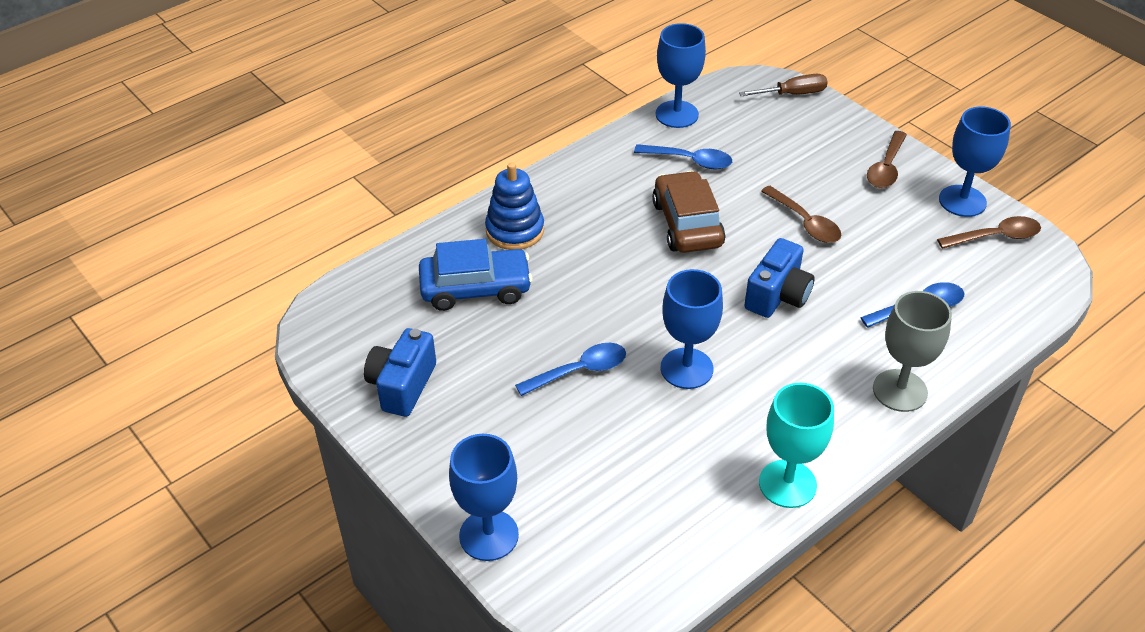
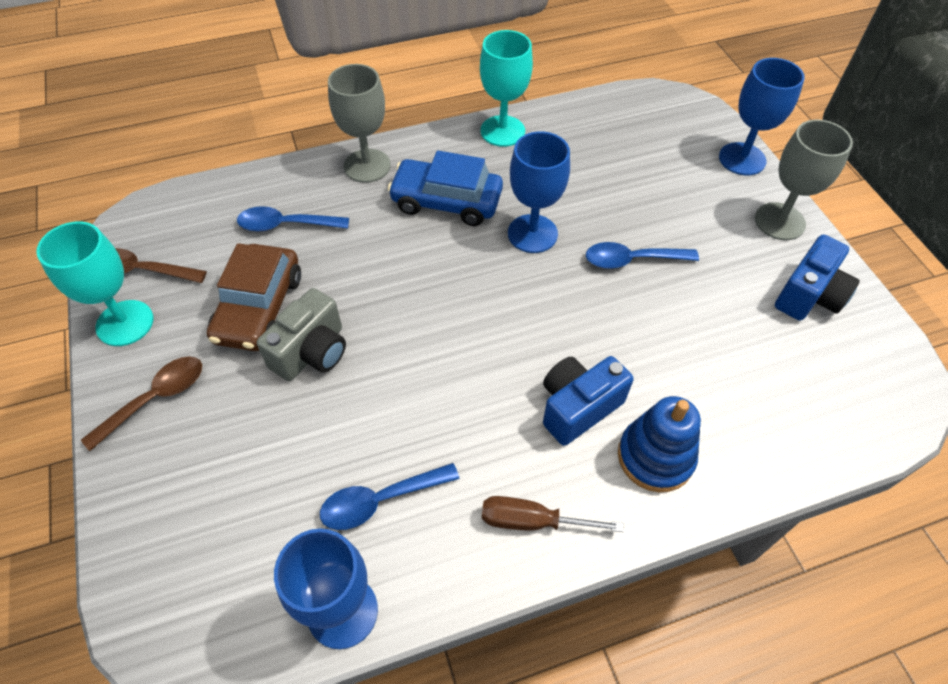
camera: 160 degrees left, 10 degrees up
(436, 460) = (779, 221): none -> grey goblet
(475, 288) = (719, 385): blue car -> blue car (446, 201)
(687, 224) = (443, 395): brown car -> brown car (259, 308)
(690, 161) = (380, 501): blue spoon -> blue spoon turned 60 degrees counterclockwise
(778, 296) = (404, 276): blue camera -> blue camera (578, 407)
(792, 94) = (146, 591): brown screwdriver -> brown screwdriver (533, 521)
(805, 222) = (312, 352): brown spoon -> grey camera
(962, 201) = (125, 323): blue goblet -> turquoise goblet

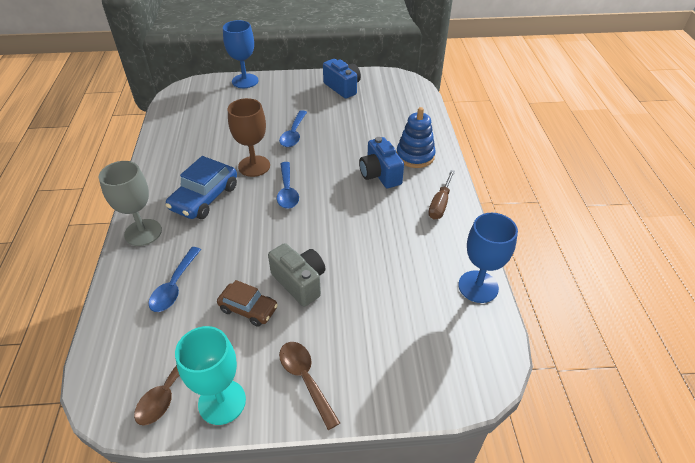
camera: 75 degrees left, 10 degrees down
(259, 308) = (248, 309): brown car -> brown car, size x0.64
(380, 501) = (416, 262): blue spoon -> blue spoon (287, 191)
(502, 131) = (157, 161): turquoise goblet -> none
(532, 234) = (254, 166): blue goblet -> brown goblet
(779, 221) = (294, 82): grey goblet -> none

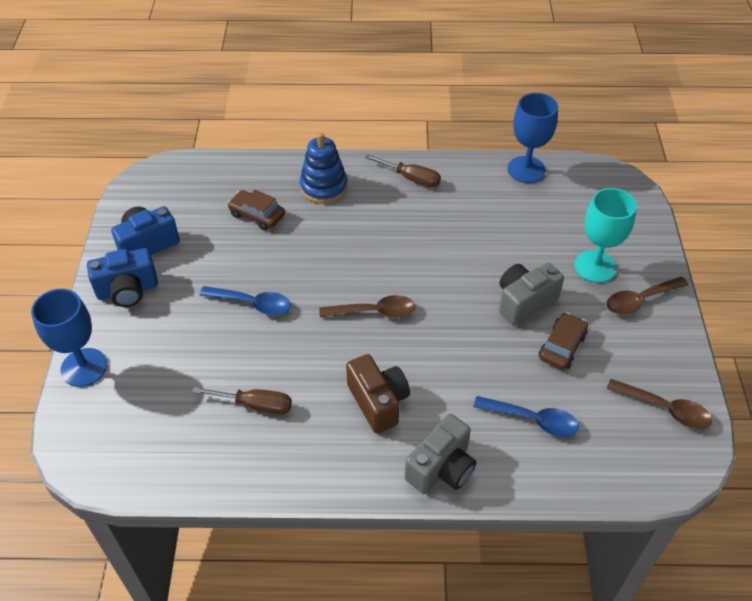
camera: 85 degrees left, 5 degrees up
(143, 232) = (441, 468): grey goblet -> grey camera
(205, 198) = (378, 402): blue car -> brown camera
(210, 144) = (255, 405): none -> brown screwdriver
(222, 402) = (672, 364): turquoise goblet -> turquoise goblet (595, 266)
(254, 166) = (318, 348): brown goblet -> none
(287, 191) = (374, 312): blue spoon -> brown spoon
(377, 127) = (257, 215): none -> brown car
(380, 174) = (354, 222): blue camera -> blue camera (128, 290)

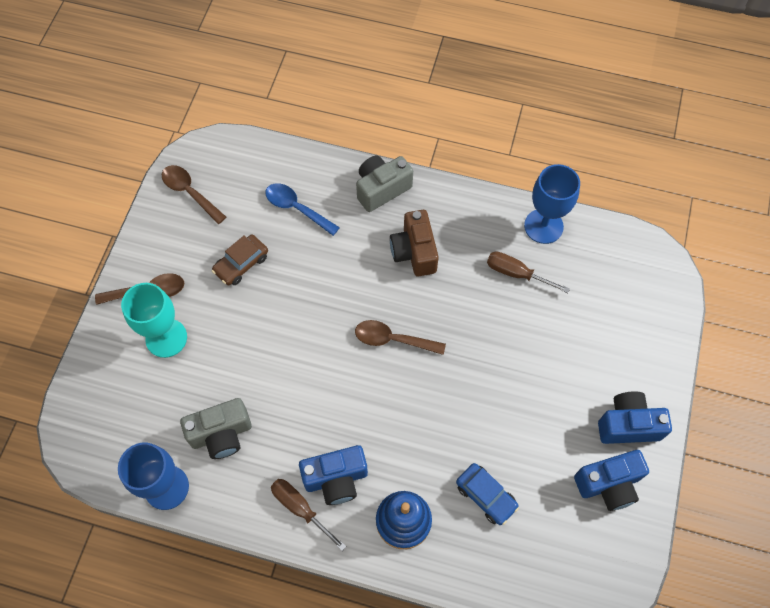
camera: 165 degrees left, 15 degrees up
(84, 367) = (665, 346): blue goblet -> blue goblet (543, 226)
(252, 303) = (505, 377): blue spoon -> none
(257, 215) = (486, 496): brown car -> blue car
(389, 201) = (336, 479): none -> blue camera
(524, 302) = (252, 315): grey camera -> grey camera (221, 434)

